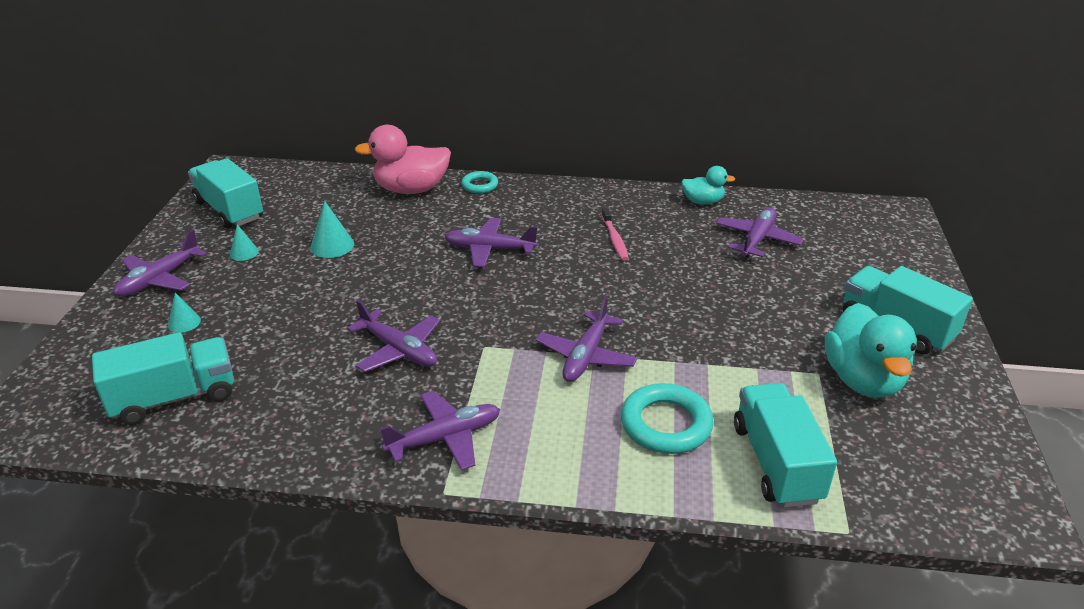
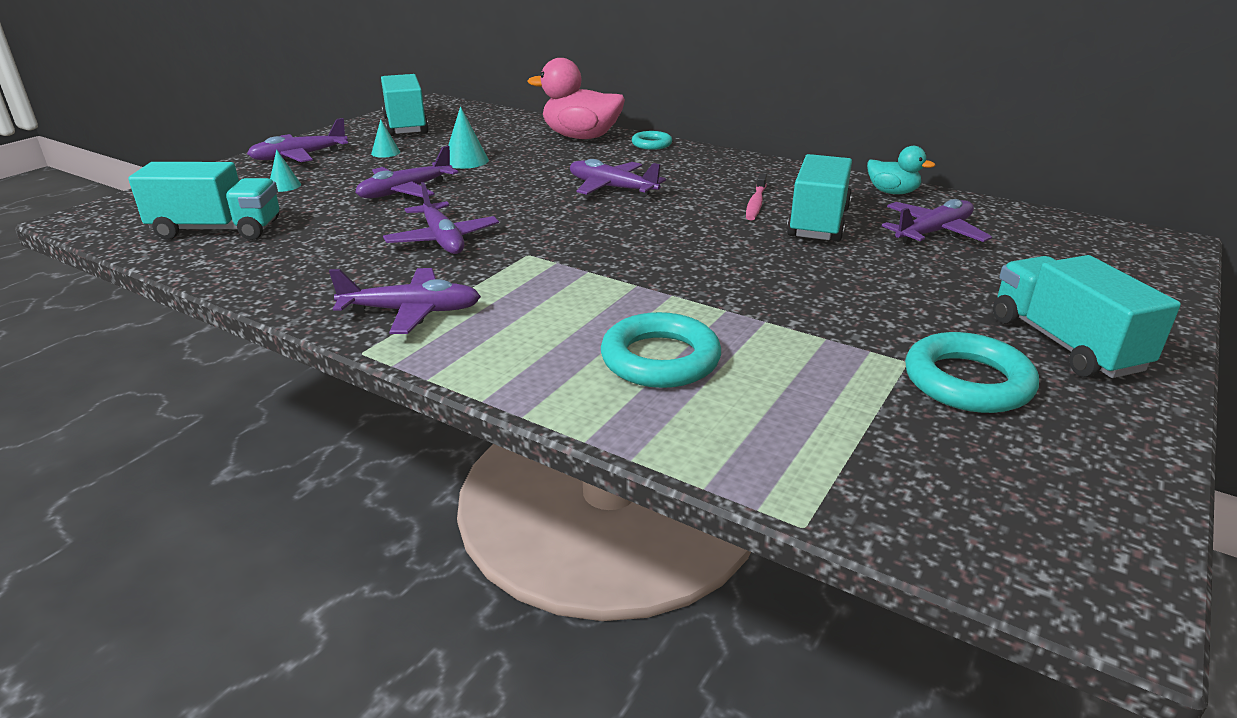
camera: 25 degrees right, 5 degrees down
(586, 356) = (627, 284): purple plane -> purple plane (405, 191)
(776, 463) = (767, 429): turquoise truck -> turquoise truck (818, 223)
(863, 380) = (967, 382): turquoise duck -> turquoise ring

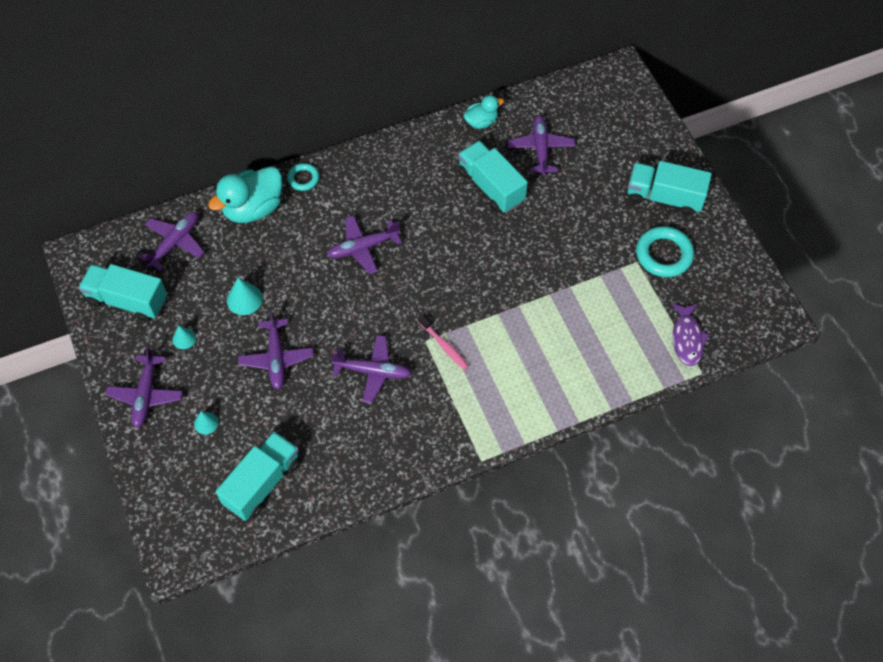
camera: 55 degrees left, 30 degrees up
(412, 311) = (454, 423): purple plane -> purple plane (175, 243)
(581, 137) = (253, 208): pink duck -> turquoise duck
(660, 359) = (572, 347): turquoise ring -> none
(756, 203) = (443, 194): pink toothbrush -> pink toothbrush (444, 345)
(850, 474) = (687, 339): none -> purple fish

